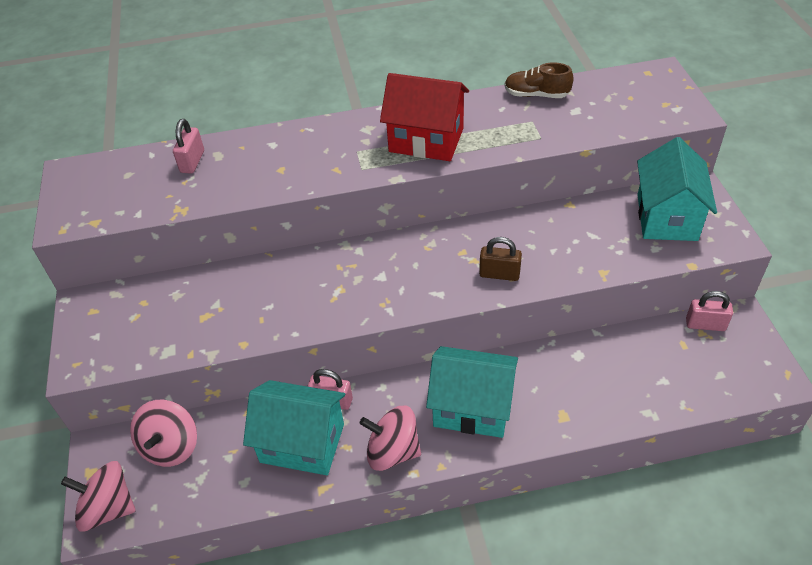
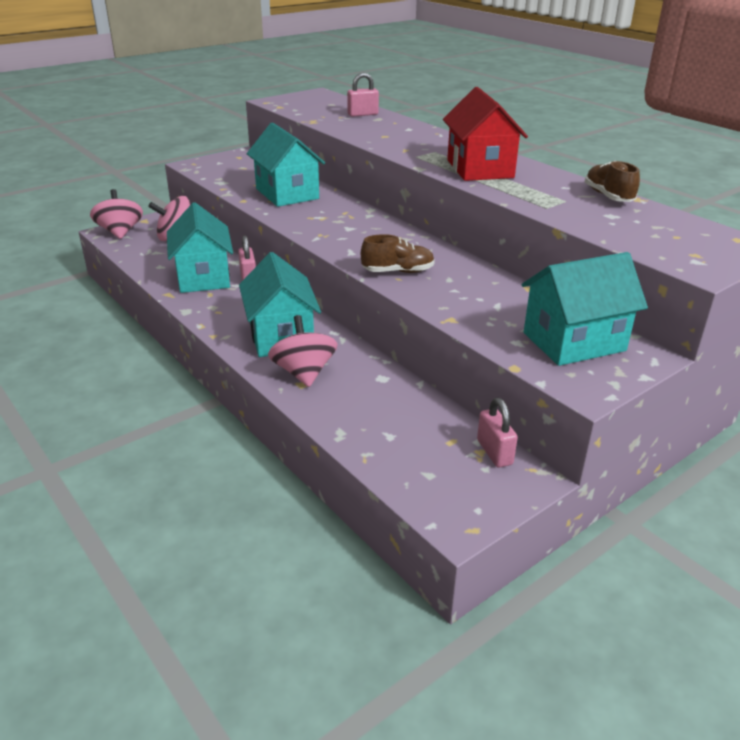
camera: 60 degrees right, 15 degrees down
(253, 299) = (287, 194): none -> turquoise house
(392, 451) = (216, 312): pink spinning top -> pink spinning top (304, 373)
(499, 274) = (398, 271): brown padlock -> brown shoe

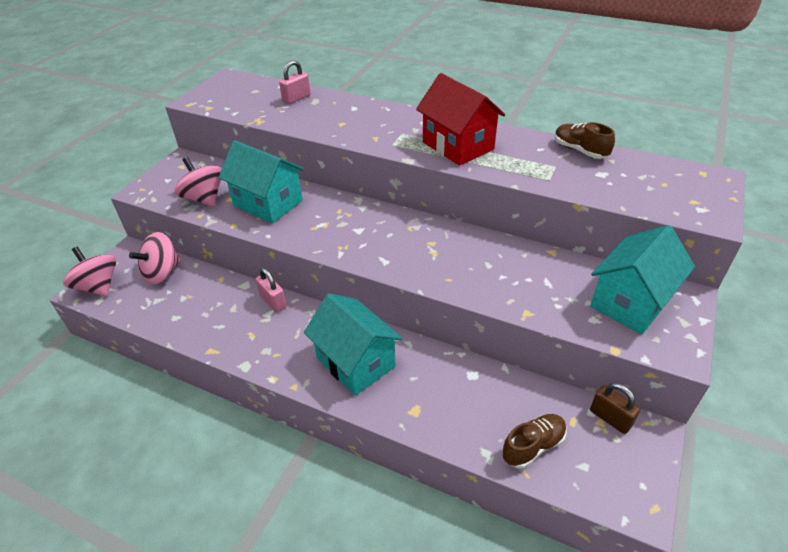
camera: 25 degrees left, 10 degrees up
(203, 277) = (229, 316): turquoise house -> none
(304, 373) = (407, 397): pink spinning top -> pink spinning top (204, 198)
(398, 271) = (442, 271): brown shoe -> brown shoe (533, 446)
(494, 452) = (610, 418): pink padlock -> brown padlock

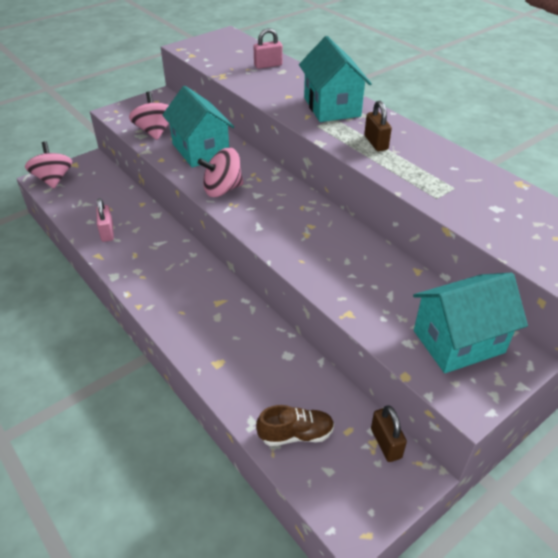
camera: 25 degrees right, 0 degrees up
(162, 273) = (103, 184): pink spinning top -> pink spinning top (222, 189)
(273, 301) = (168, 235): pink padlock -> pink padlock (107, 232)
(355, 362) = (198, 306): turquoise house -> turquoise house (332, 107)
(458, 146) = (376, 143): red house -> brown padlock
(580, 150) = (493, 181): brown shoe -> none

